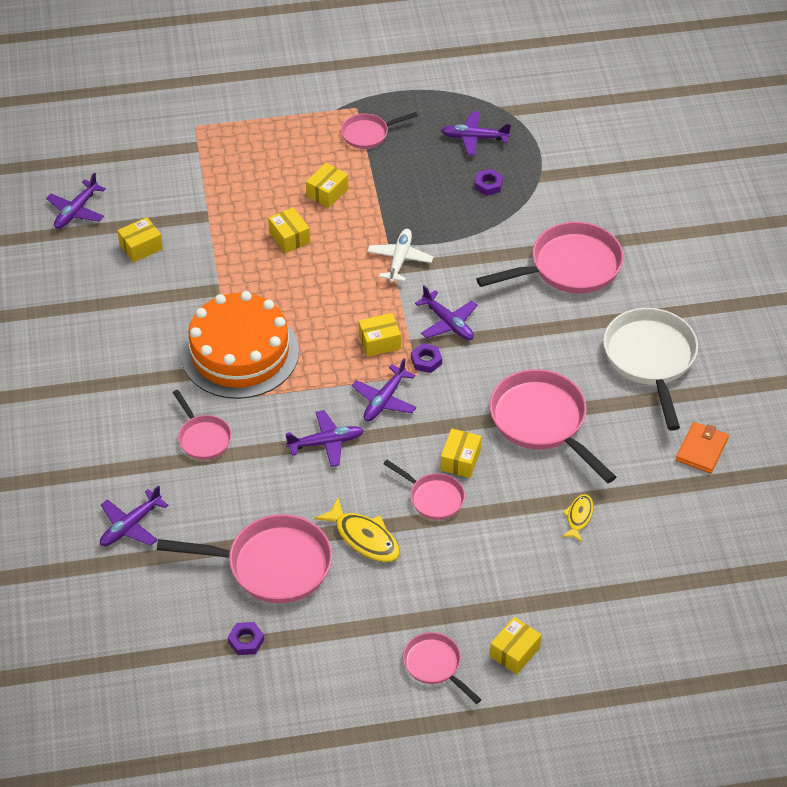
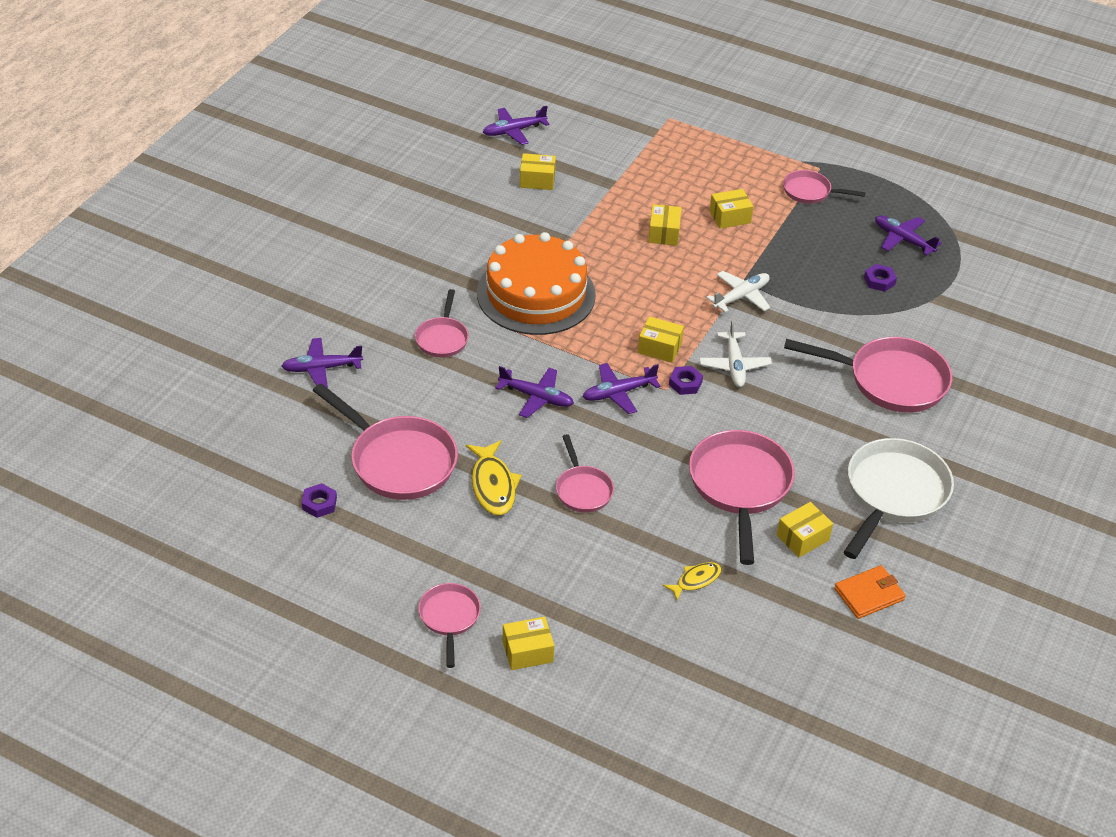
camera: 35 degrees right, 5 degrees down
(448, 322) = (734, 365): purple plane -> white plane
(460, 460) = (636, 475): yellow box -> yellow box (802, 538)

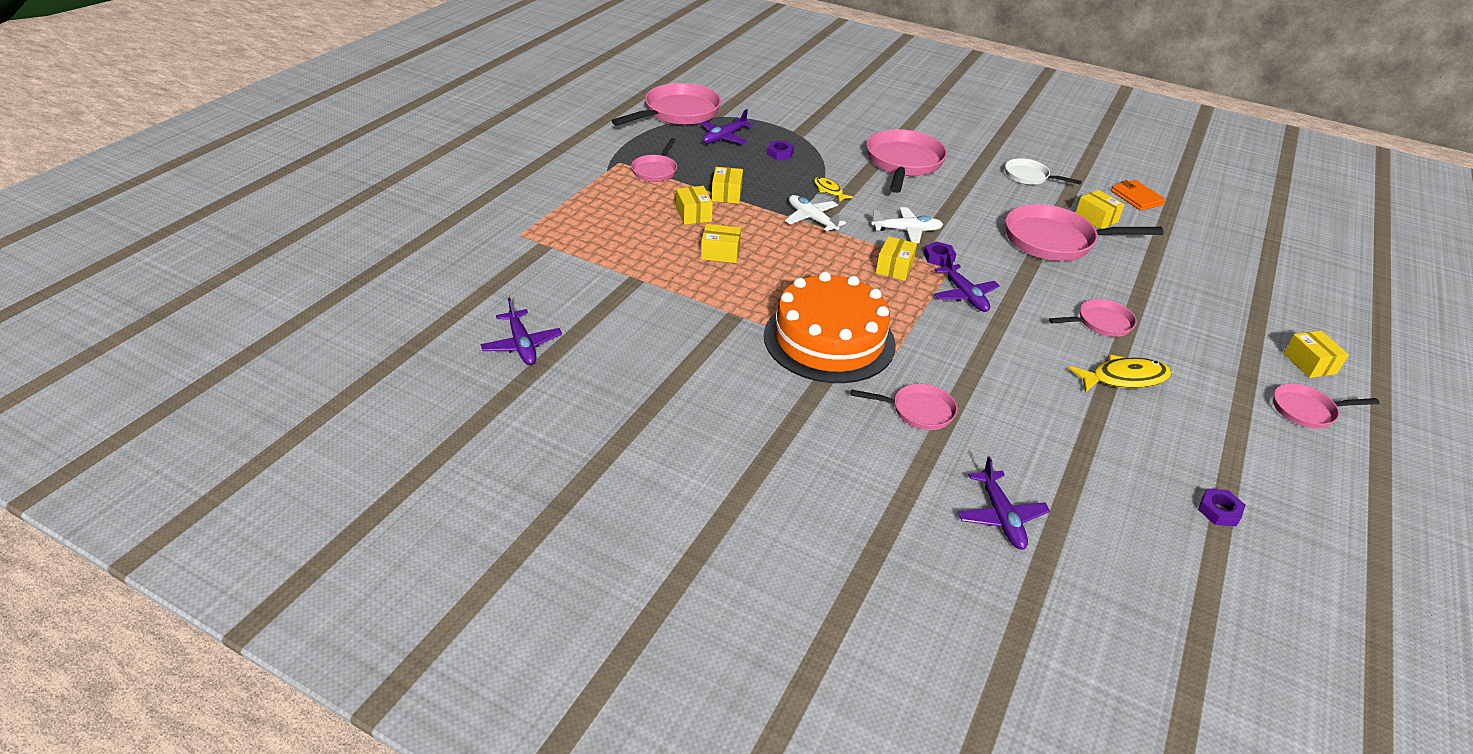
camera: 90 degrees left, 5 degrees down
(398, 461) = (1123, 446): pink pan -> pink pan (678, 113)
(536, 397) = (988, 346): purple plane -> none
(537, 180) = (624, 330): yellow box -> yellow box (726, 194)
(695, 580) = (1171, 270): yellow fish -> yellow fish (829, 190)
(893, 494) = (1029, 177): white pan -> white pan, size x0.55

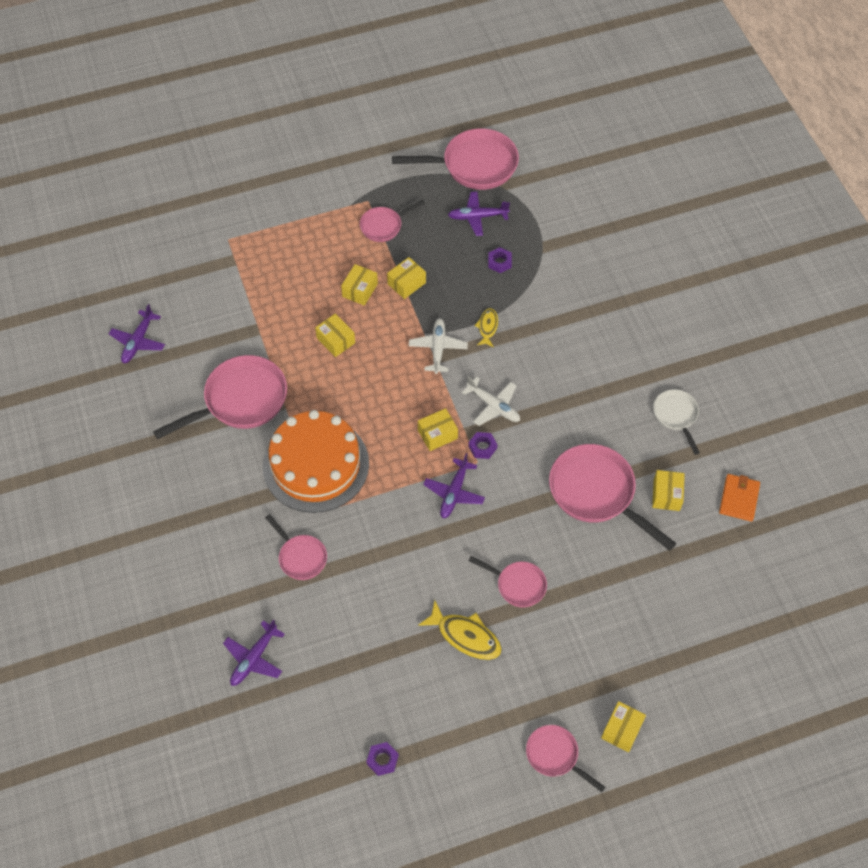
camera: 45 degrees right, 20 degrees up
(903, 163) = (587, 334): pink pan -> pink pan (240, 400)

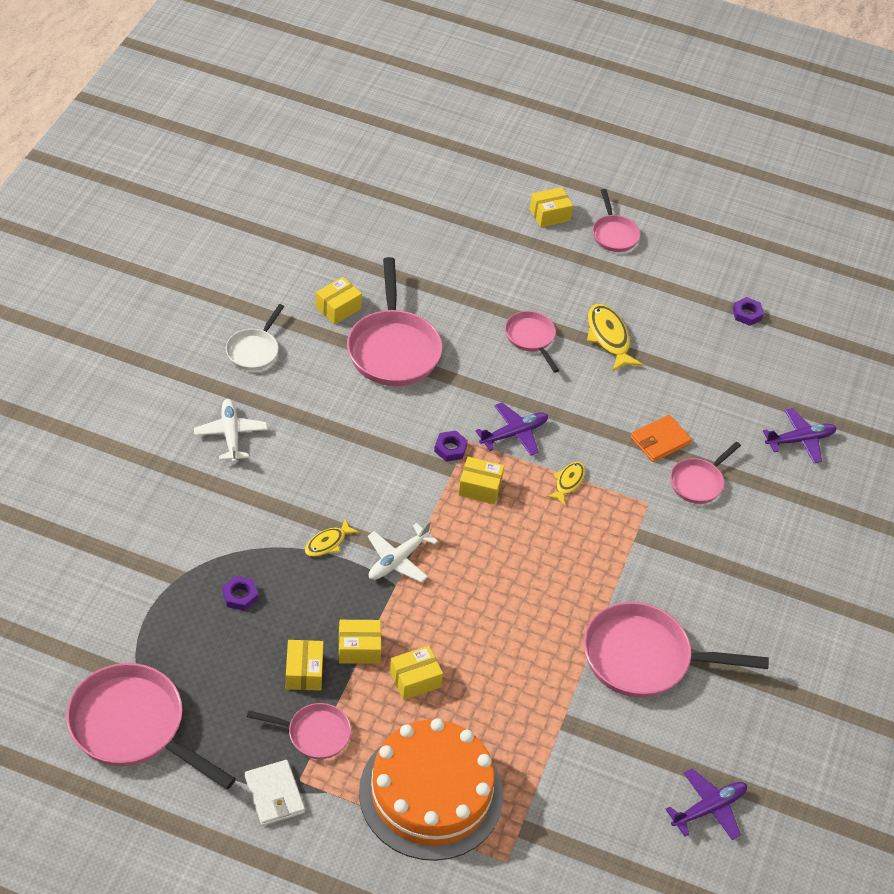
camera: 145 degrees left, 10 degrees down
(301, 557) = (698, 482): pink pan -> pink pan turned 135 degrees counterclockwise
(316, 464) = (619, 545): orange cake -> orange cake (431, 793)
(336, 340) = (492, 645): yellow box -> yellow box (304, 672)
(373, 186) = (274, 794): none -> white wallet
(386, 484) = (568, 482): none -> yellow fish
(477, 217) = (203, 662): purple plane -> none
(493, 406) = (402, 473): white plane -> white plane (231, 435)
(739, 498) = (285, 266): orange wallet -> orange wallet (660, 441)

